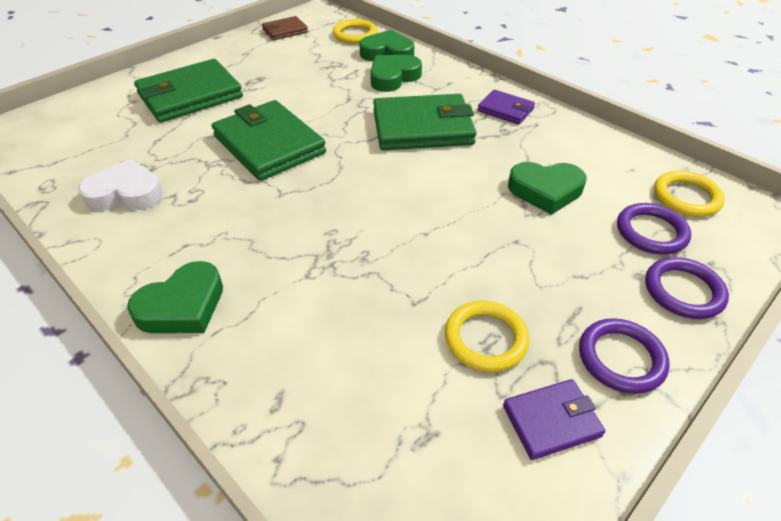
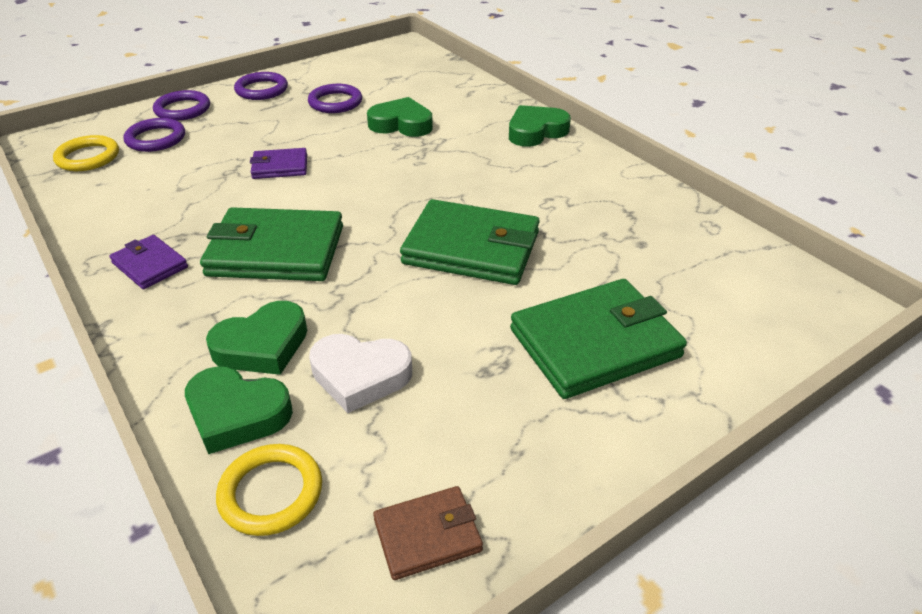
camera: 170 degrees left, 5 degrees down
(125, 193) = (619, 210): white heart -> white heart (360, 376)
(269, 145) = (471, 248): green wallet -> green wallet turned 45 degrees counterclockwise
(485, 339) = (335, 102): yellow ring -> purple ring
(545, 191) = (206, 173): green heart -> green heart (401, 124)
(551, 421) = (323, 76): purple wallet -> purple wallet (280, 167)

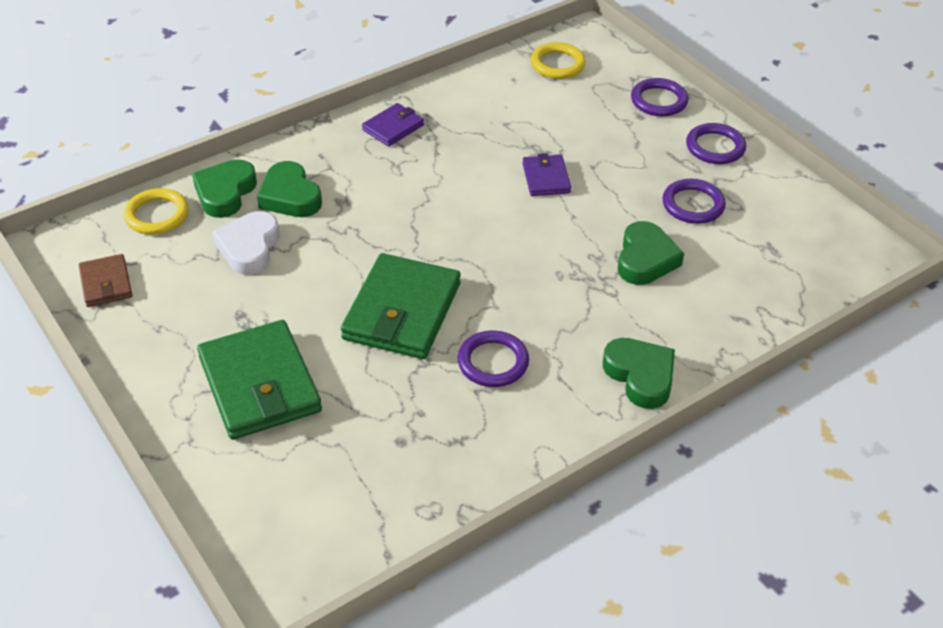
camera: 90 degrees right, 5 degrees up
(156, 139) = (595, 95): purple ring -> purple ring (493, 362)
(276, 251) = (406, 190): green wallet -> none

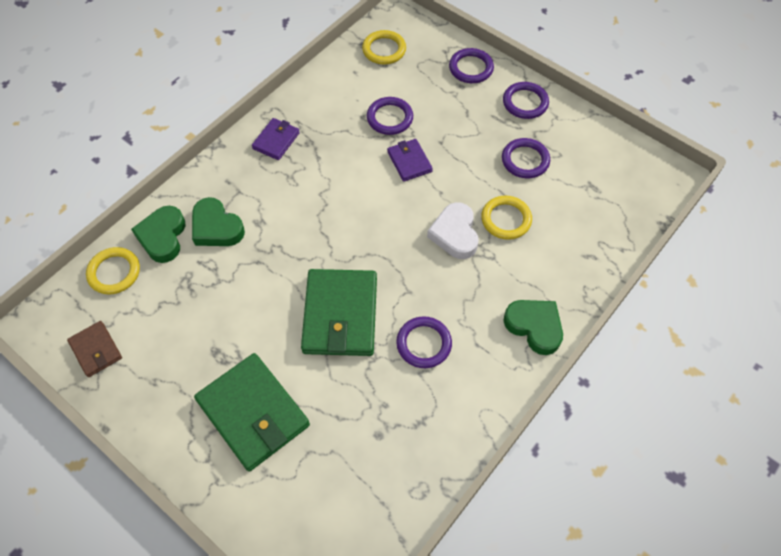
camera: 15 degrees left, 15 degrees up
(249, 247) = (200, 285): white heart -> white heart (455, 234)
(538, 131) = (390, 118): none -> purple ring
(645, 259) = (506, 219): green heart -> yellow ring

